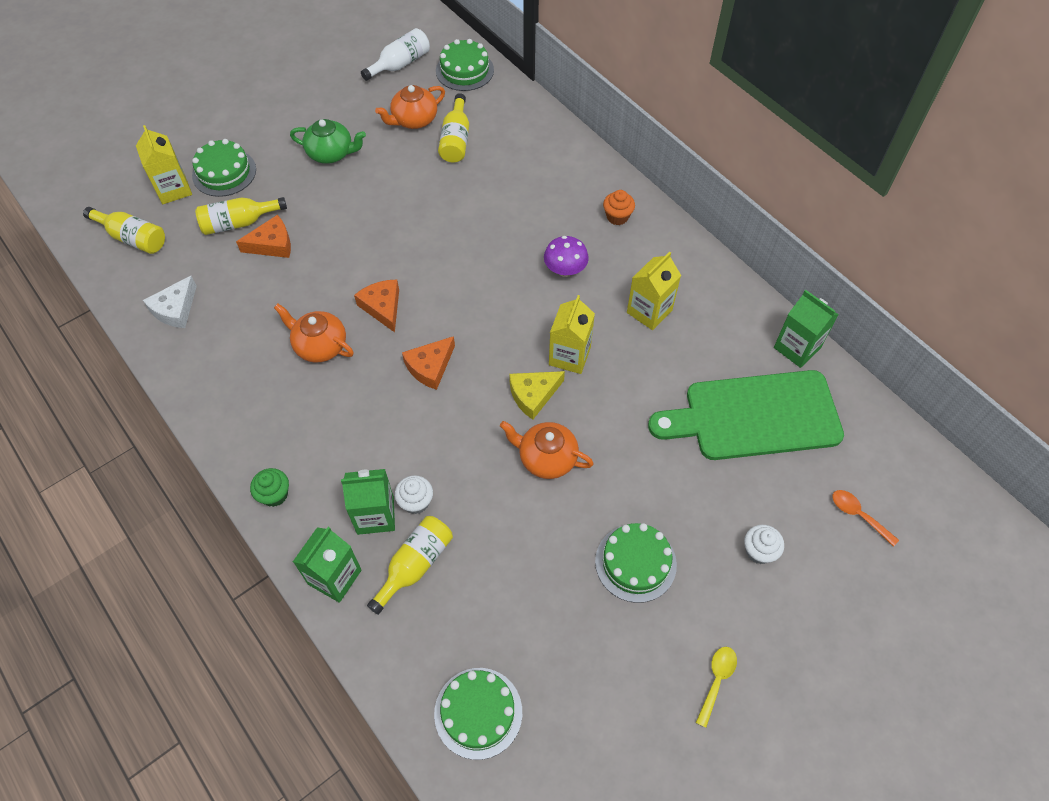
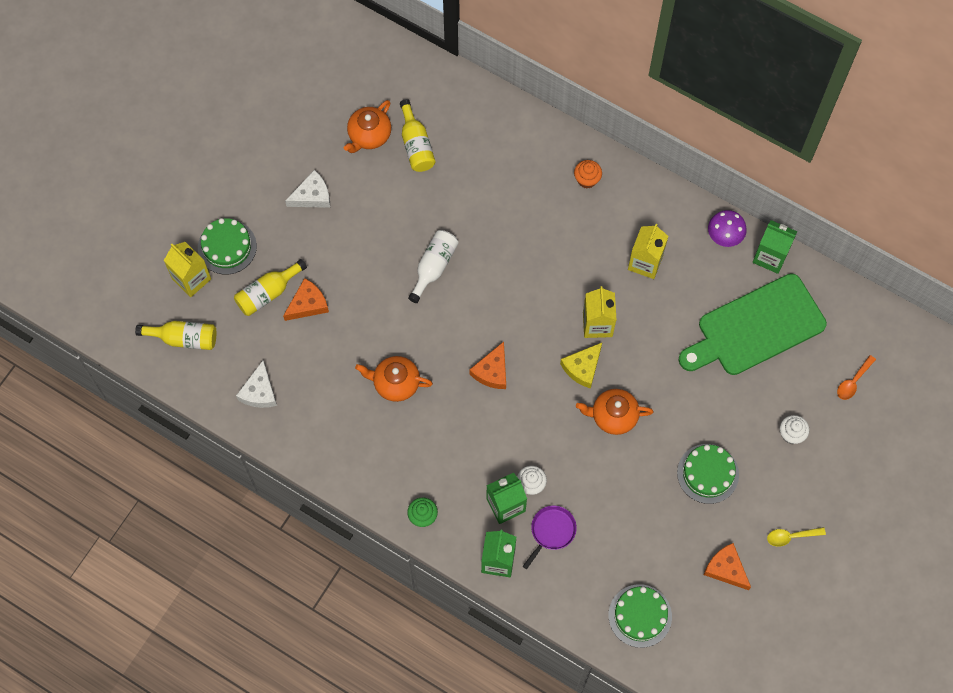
camera: 20 degrees left, 10 degrees up
(331, 153) = (312, 196): green teapot -> white cheese
(382, 307) = (429, 331): orange cheese -> orange cheese (726, 569)
(400, 64) = (327, 76): white bottle -> white bottle (433, 267)
(415, 565) = (551, 531): yellow bottle -> purple pan
(464, 70) = (390, 64): green cake -> none
(565, 270) = (563, 246): purple mushroom -> purple mushroom (724, 236)
(716, 680) = (791, 536): yellow spoon -> yellow spoon turned 105 degrees counterclockwise
(858, 515) = (853, 382): orange spoon -> orange spoon turned 75 degrees counterclockwise

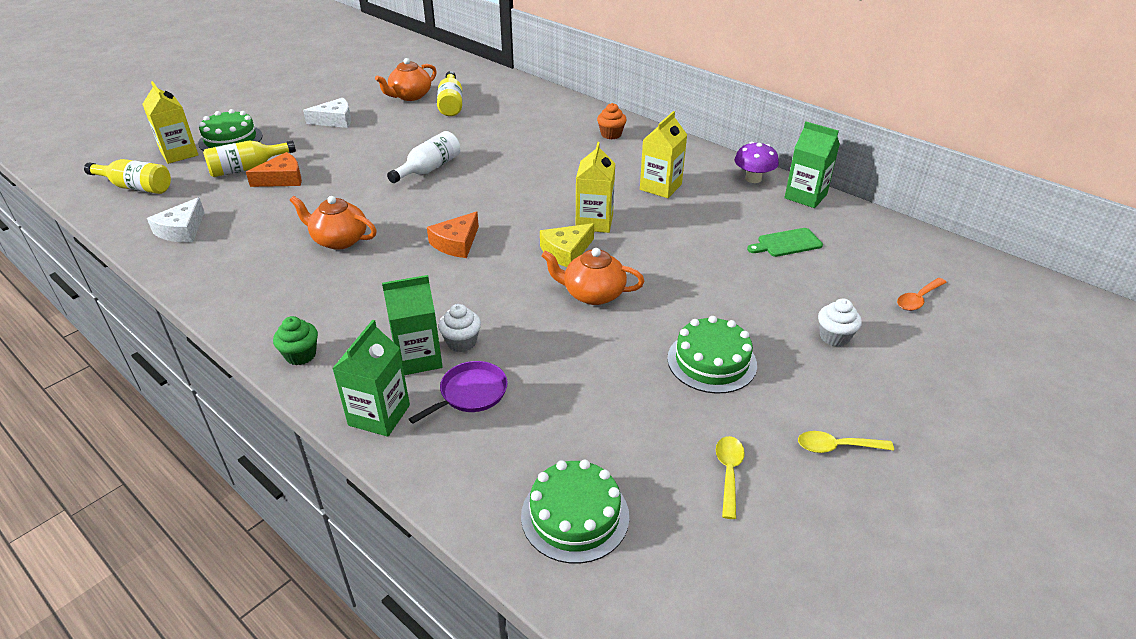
camera: 10 degrees right, 30 degrees down
(726, 569) = (728, 473): orange cheese -> yellow spoon
(756, 327) = (786, 243): green cutting board -> green cutting board, size x0.40

